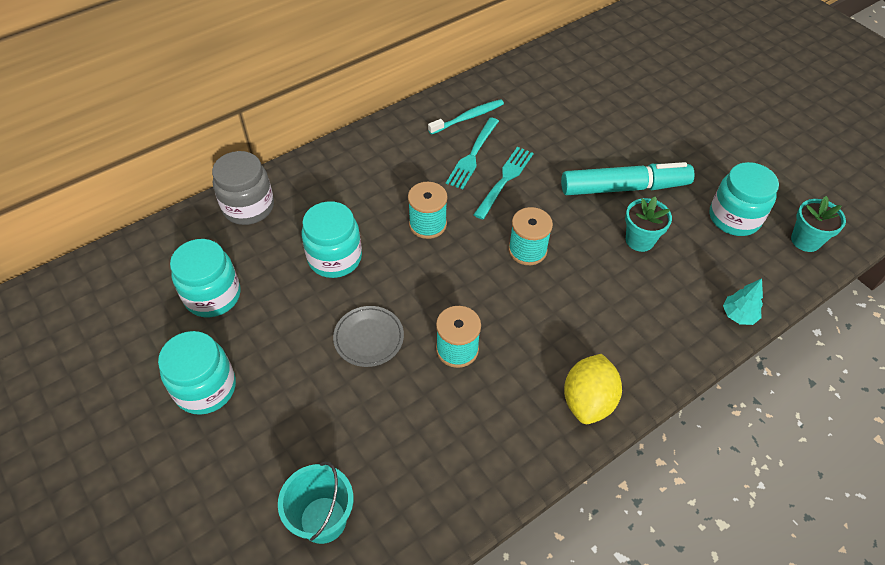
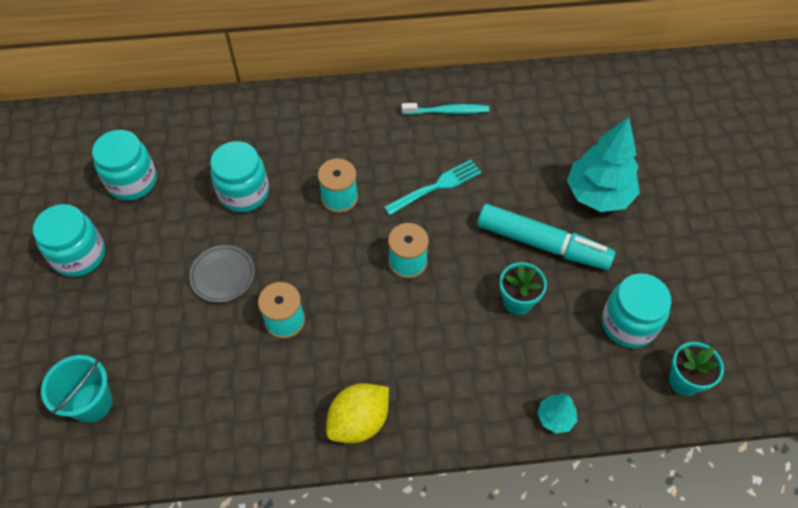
camera: 30 degrees right, 5 degrees up
(248, 207) = (207, 116): grey jar -> none
(472, 156) = (424, 150): turquoise fork -> none
(637, 132) = (598, 194): none -> turquoise tree

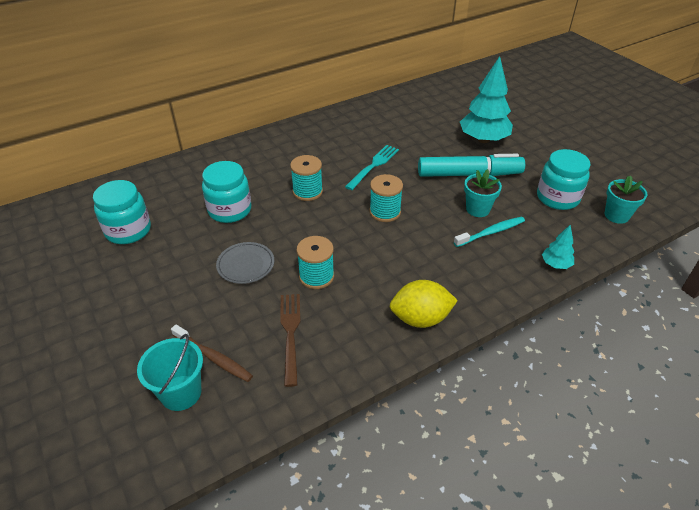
camera: 25 degrees left, 15 degrees down
(79, 255) = (107, 292): turquoise jar -> none
(138, 376) = (213, 357): none -> brown toothbrush
(221, 380) = (290, 333): none -> brown fork
(359, 421) = (420, 318): yellow lemon -> yellow lemon turned 60 degrees clockwise
(447, 111) = (351, 125): turquoise toothbrush -> turquoise toothbrush (491, 232)

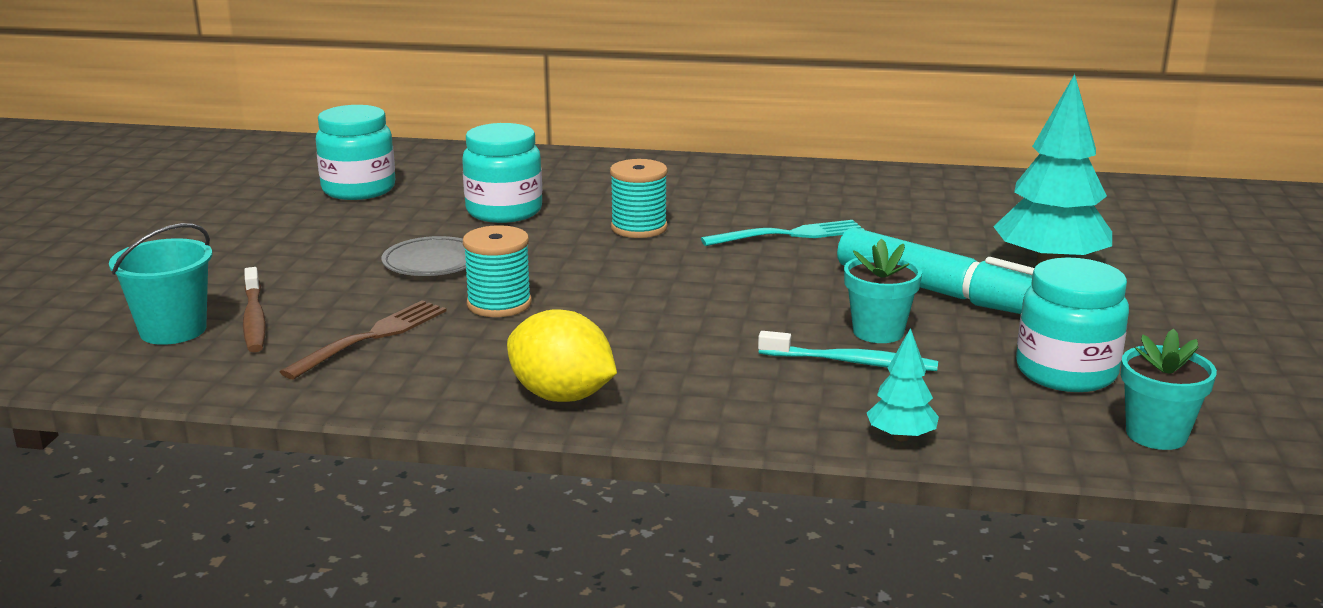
camera: 40 degrees right, 20 degrees down
(385, 212) = (715, 283): turquoise spool -> none

